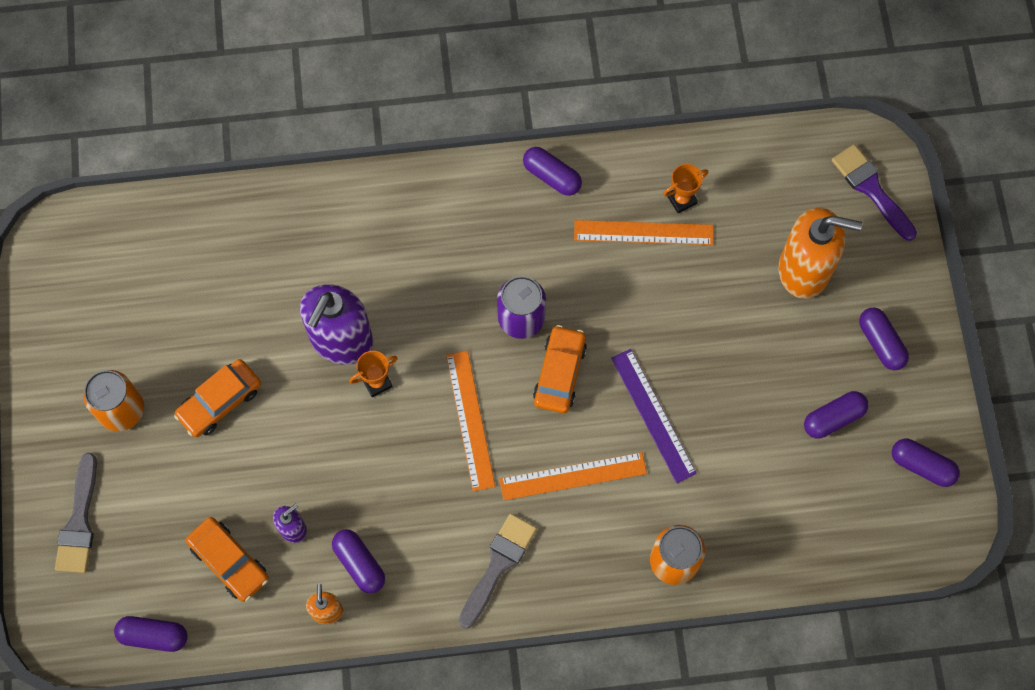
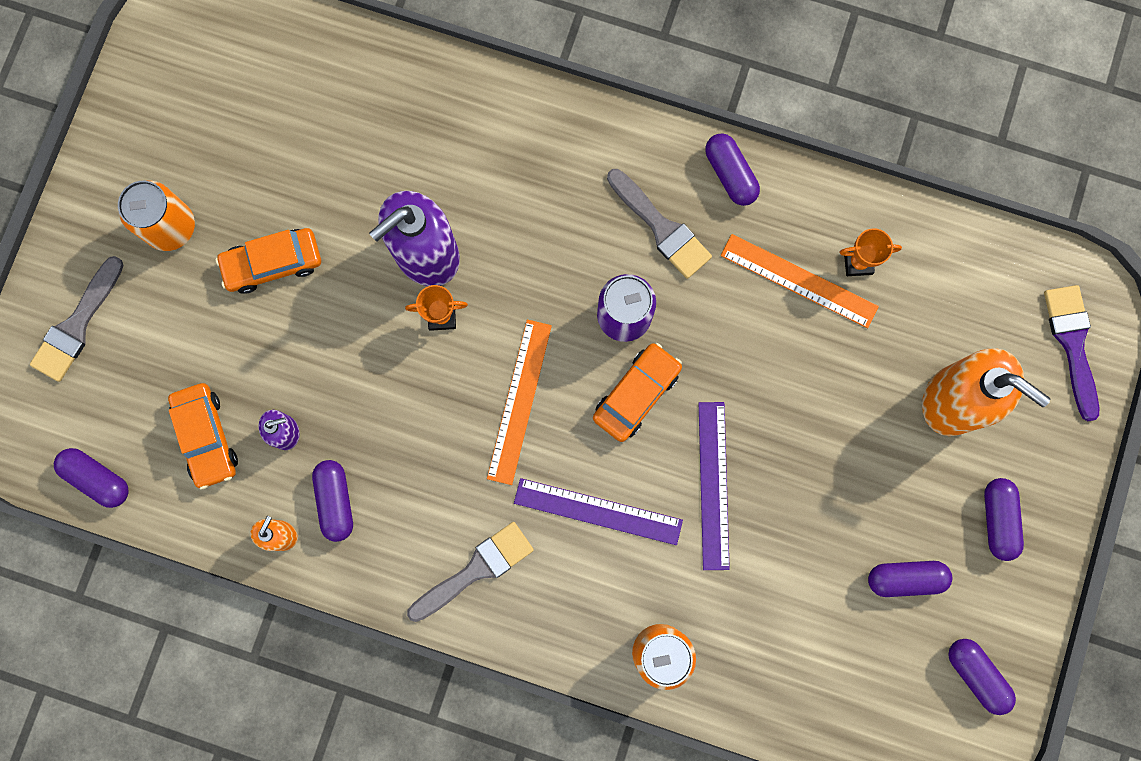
camera: 25 degrees right, 10 degrees up
(518, 239) = (661, 228): none -> grey brush
(573, 476) = (598, 511): orange ruler -> purple ruler

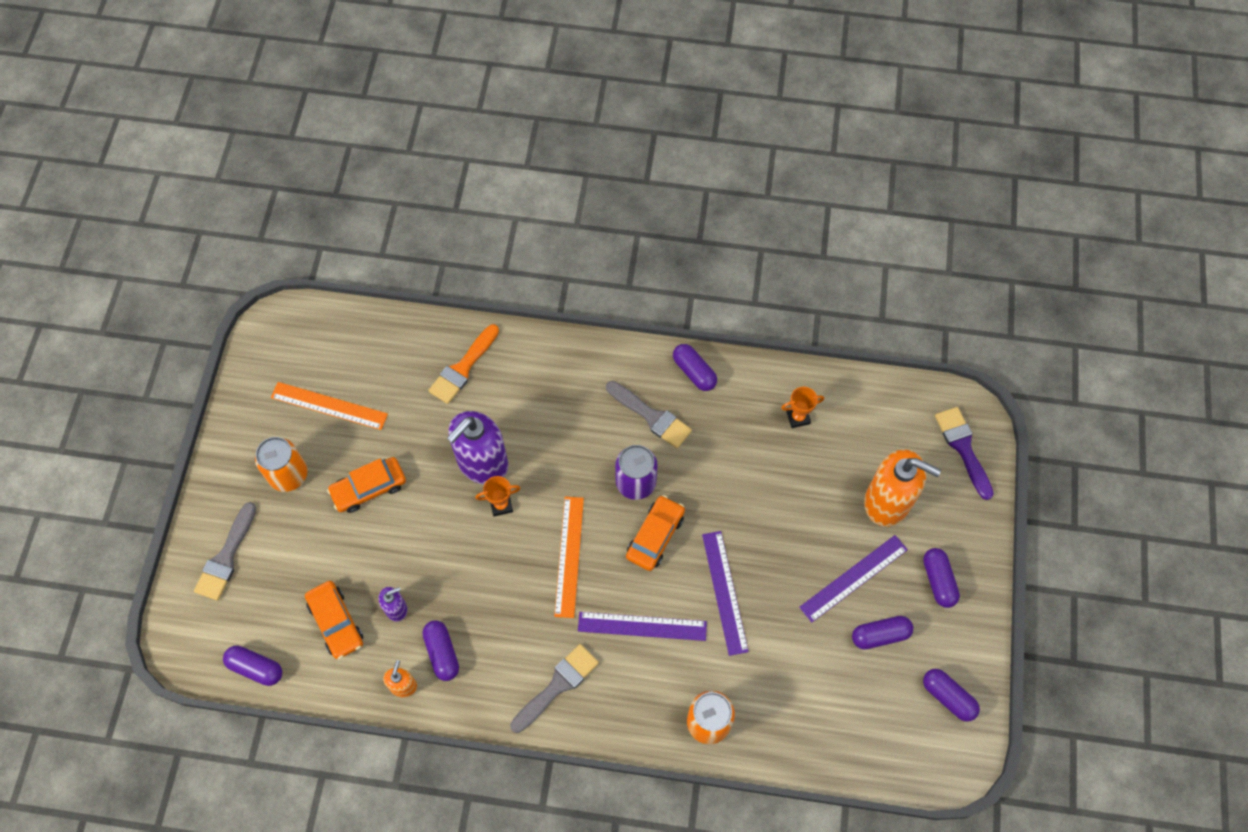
camera: 10 degrees left, 15 degrees down
(420, 116) = (463, 368): none -> orange brush
(799, 281) = (758, 437): orange ruler -> orange ruler (329, 406)
(886, 496) = (853, 578): none -> purple ruler

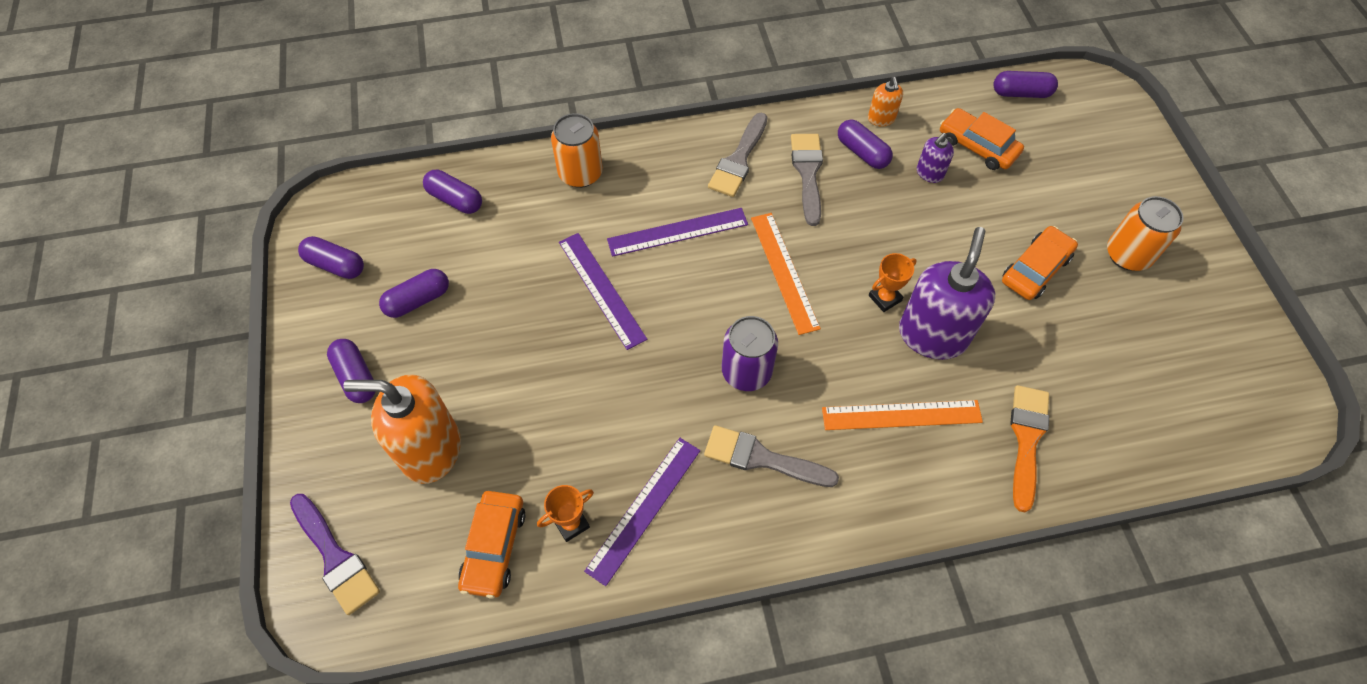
camera: 160 degrees right, 5 degrees down
(226, 557) = (1122, 165): grey brush -> grey brush (807, 173)
(329, 406) = (1145, 339): orange ruler -> orange ruler (901, 415)
(655, 536) = (699, 321): orange car -> orange car (494, 547)
(694, 372) = (731, 540): purple capsule -> purple capsule (455, 199)
(853, 578) = (458, 348): purple ruler -> purple ruler (644, 509)

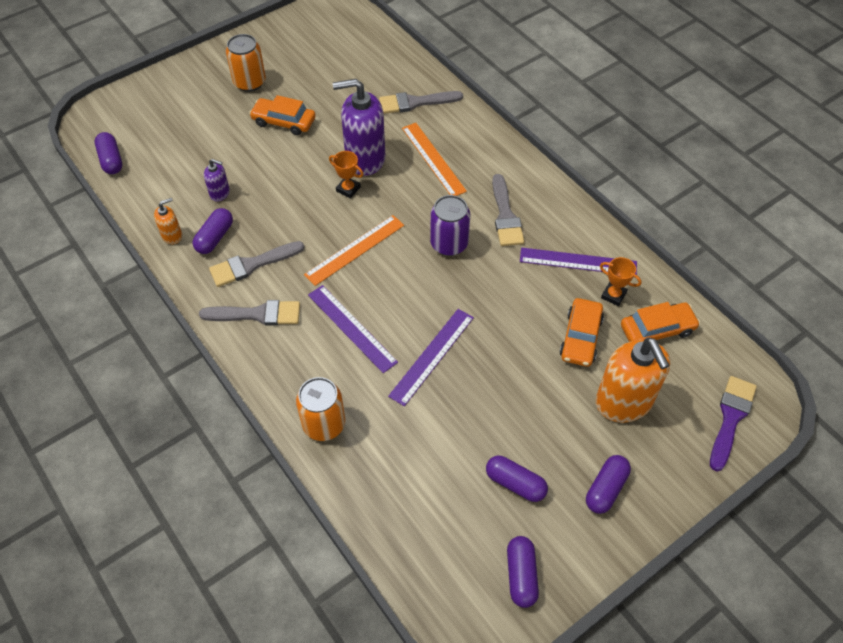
camera: 115 degrees left, 5 degrees down
(455, 199) = (401, 513): purple capsule -> none
(977, 146) = (180, 173): orange car -> orange car (580, 337)
(1026, 439) = (415, 102): orange brush -> grey brush

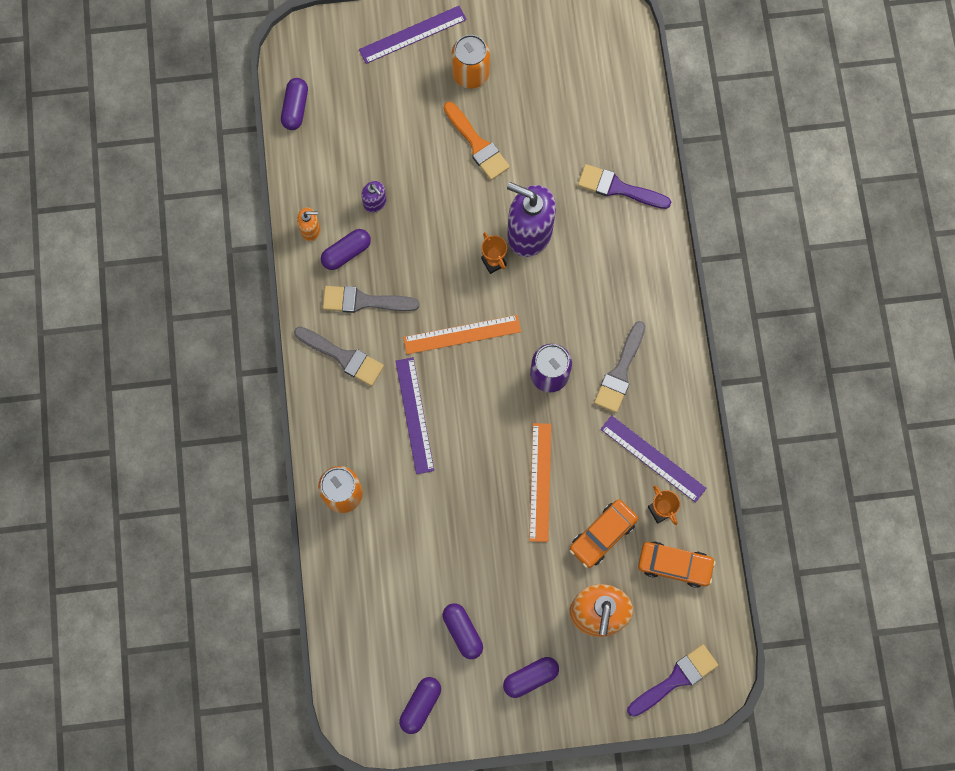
camera: 30 degrees right, 20 degrees up
(284, 121) = (477, 144): orange car -> orange brush
(415, 102) = (618, 188): grey brush -> purple brush
(432, 356) = (466, 481): purple ruler -> purple ruler (412, 34)
(433, 159) = (593, 269): orange ruler -> orange ruler (540, 482)

